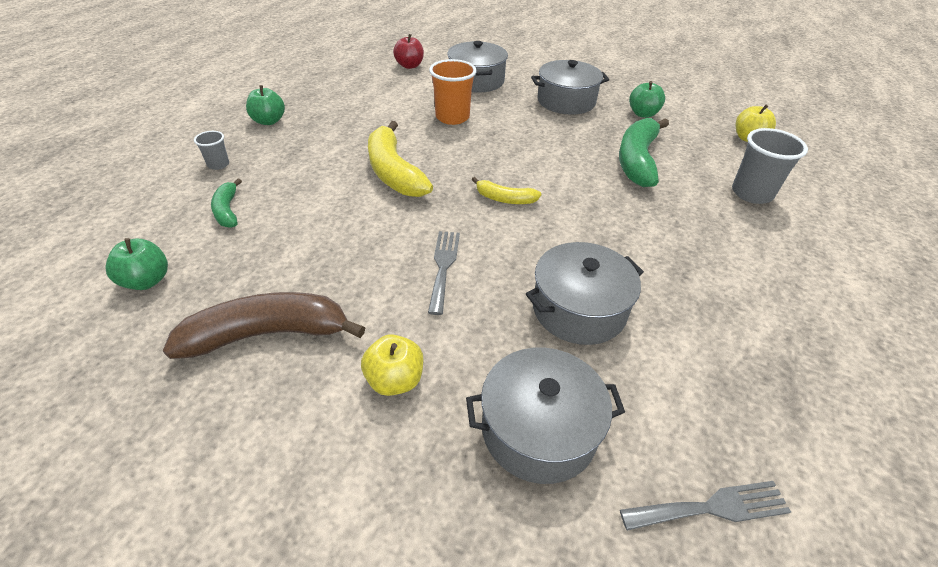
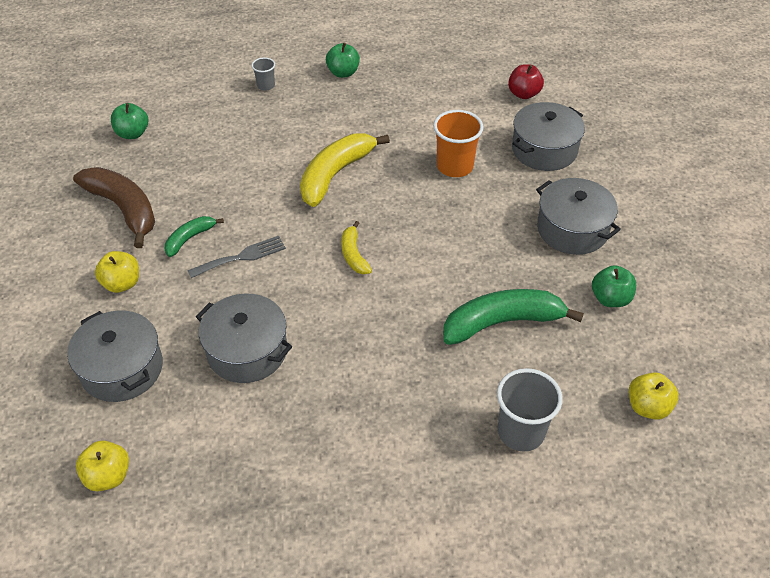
camera: 60 degrees right, 5 degrees up
(227, 210) = (220, 122): green banana -> green banana (190, 238)
(712, 507) = (108, 476): grey fork -> yellow apple

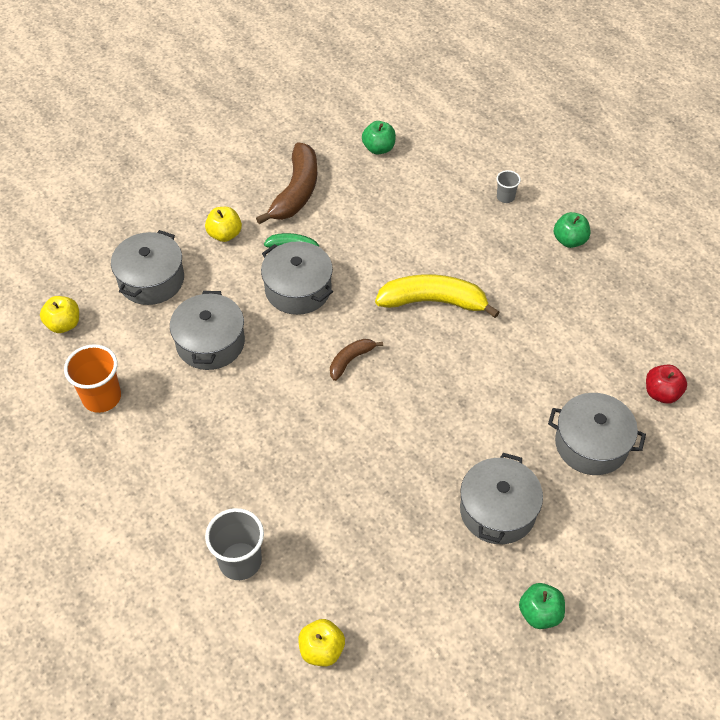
camera: 60 degrees right, 5 degrees up
(241, 257) = (298, 289): grey fork -> grey pot
(354, 255) = (350, 360): yellow banana -> brown banana
(455, 166) = (511, 383): orange cup -> orange cup (101, 397)
(502, 322) = (346, 500): green banana -> none
(610, 299) = (430, 575): green apple -> green apple (540, 613)

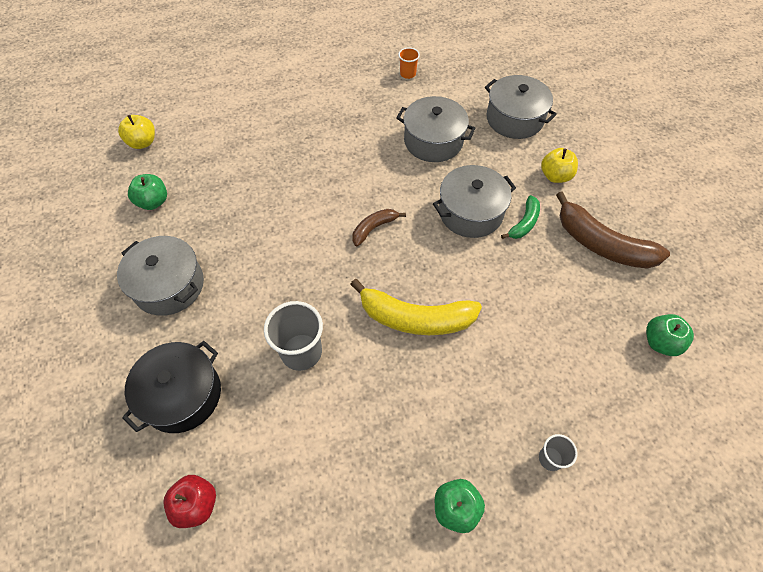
camera: 110 degrees right, 5 degrees up
(64, 324) = (485, 65): yellow apple -> none
(101, 397) = (408, 74): orange cup -> orange cup, size x0.53
(240, 561) = (234, 117): grey cup -> grey cup (301, 352)
(350, 360) = (374, 228): brown banana -> brown banana turned 105 degrees counterclockwise
(433, 301) = (415, 318): yellow banana -> yellow banana turned 75 degrees clockwise
(540, 613) = (67, 280): green apple -> green apple (153, 202)
(591, 444) = (182, 395): grey pot -> black pot

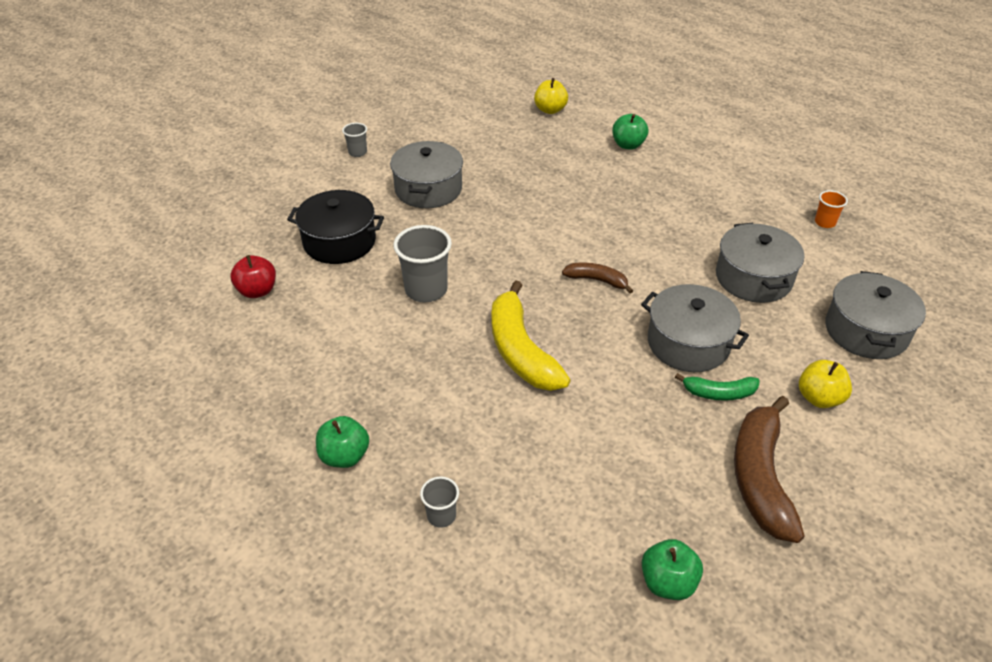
camera: 60 degrees right, 15 degrees down
(58, 318) = (357, 152): none -> grey cup
(153, 202) = (498, 143): green apple -> green apple (628, 145)

